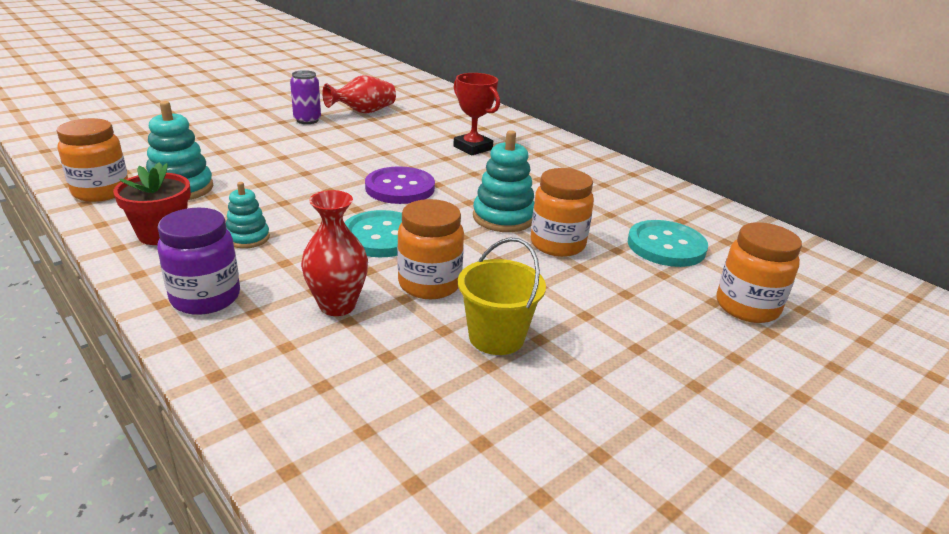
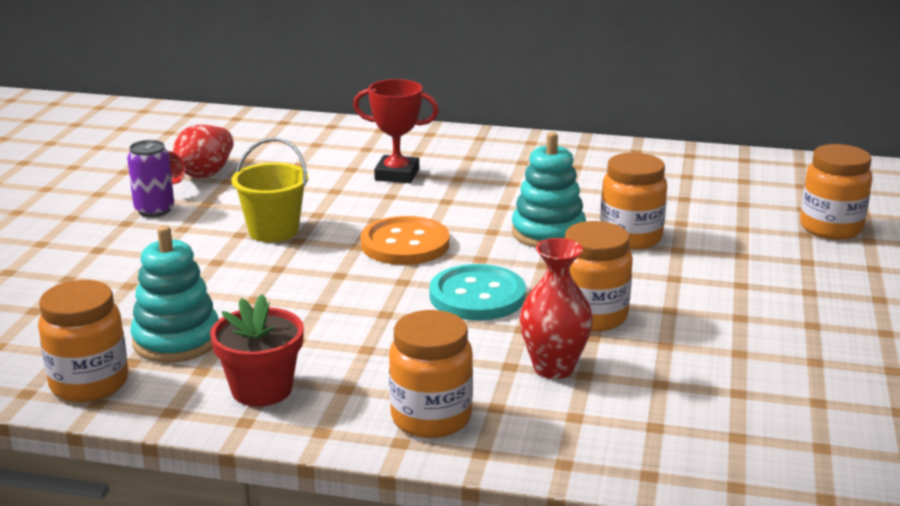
camera: 35 degrees left, 5 degrees down
(205, 298) = (431, 418): purple jar -> orange jar
(248, 238) = (357, 353): turquoise stacking toy -> none
(400, 188) = (405, 244): purple button -> orange button
(496, 337) = (710, 331): yellow bucket -> yellow bucket (273, 231)
(666, 246) = (710, 203): turquoise button -> none

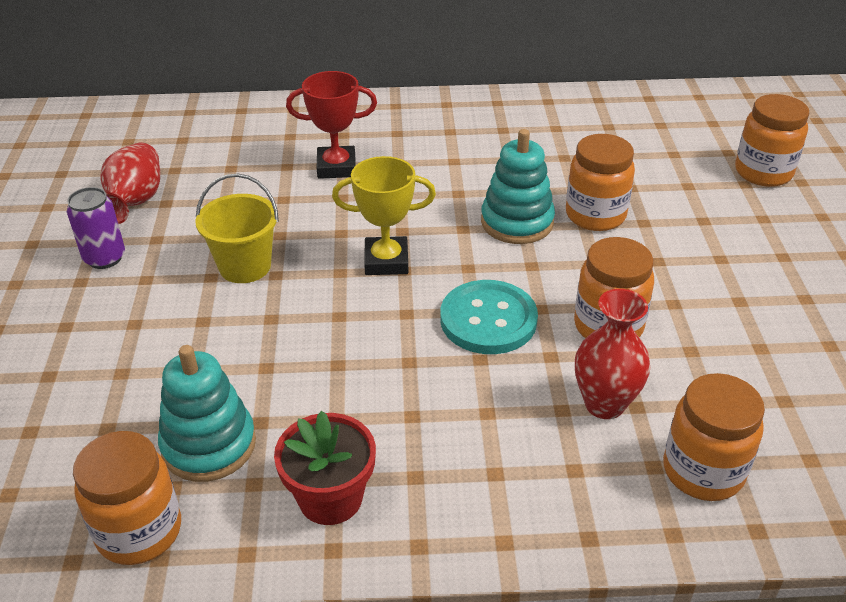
camera: 15 degrees left, 15 degrees up
(405, 244) = (386, 261): orange button -> yellow trophy
(431, 418) = (519, 500): orange jar -> orange jar (703, 471)

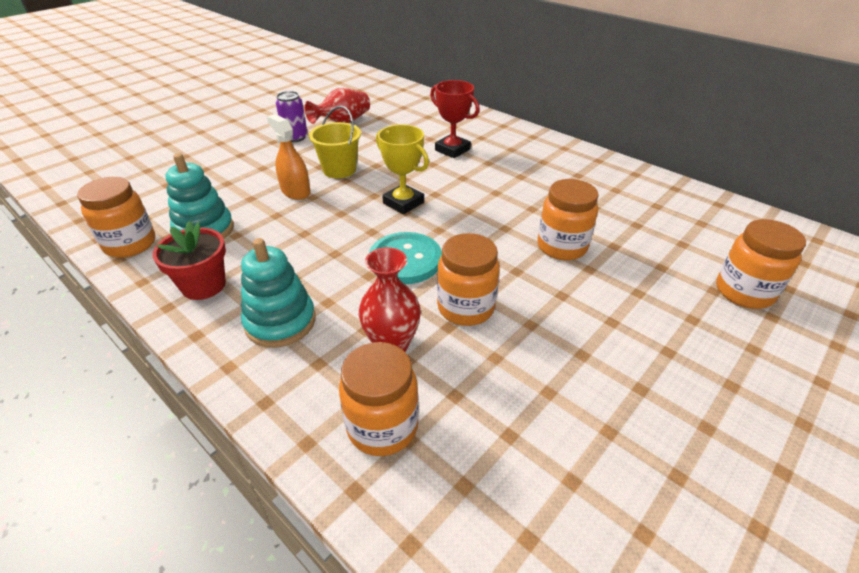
camera: 45 degrees right, 0 degrees up
(238, 325) = (295, 191): none -> orange spray bottle
(517, 222) = (505, 224): turquoise stacking toy -> turquoise stacking toy (280, 322)

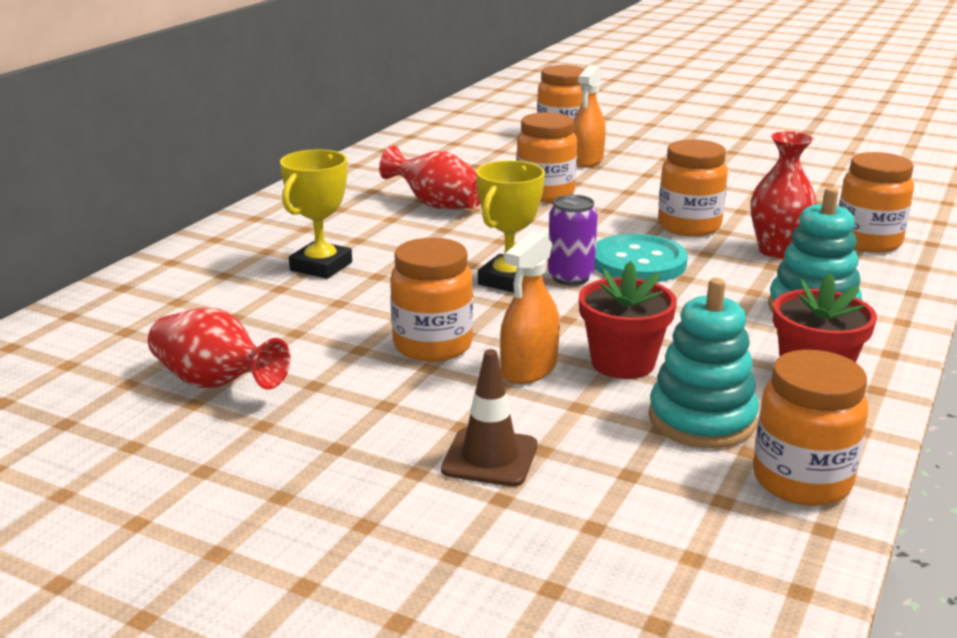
camera: 105 degrees left, 15 degrees down
(233, 170) = (490, 458): none -> brown traffic cone
(277, 220) = (623, 363): none -> red flower pot
(295, 137) = (308, 423): purple can -> purple can (570, 277)
(339, 170) = (432, 345): yellow bucket -> orange jar
(452, 150) = (321, 266): red trophy -> yellow trophy
(542, 195) = (437, 205): none -> red vase
(656, 290) = (586, 160): none -> orange spray bottle

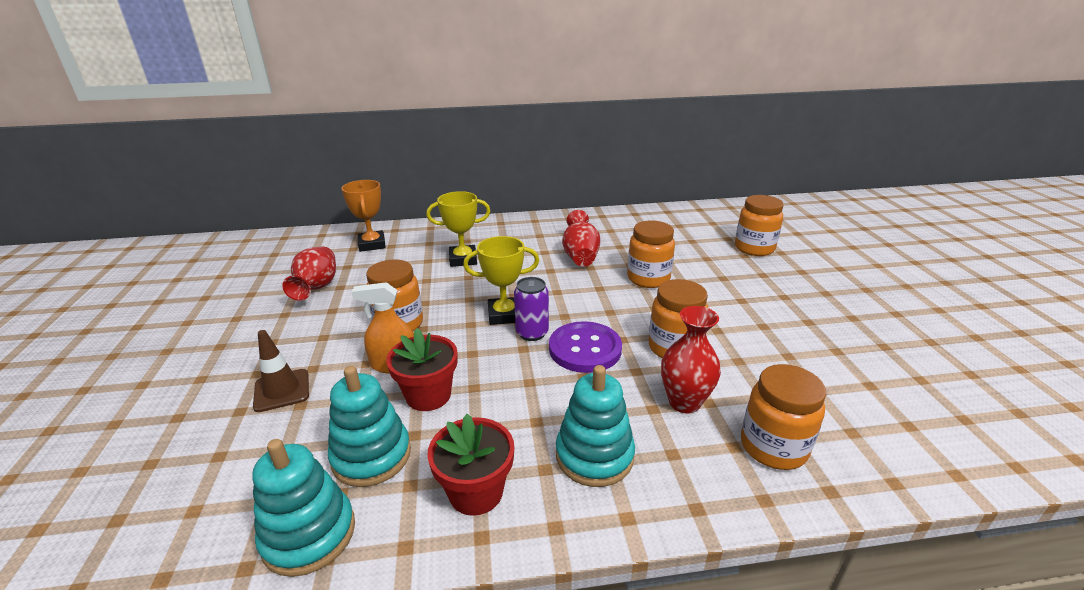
camera: 55 degrees right, 5 degrees up
(142, 314) = (372, 244): none -> orange trophy
(586, 160) = (727, 271): orange spray bottle -> none
(638, 262) = (585, 349): turquoise button -> purple button
(801, 481) = (309, 534): orange jar -> turquoise stacking toy

